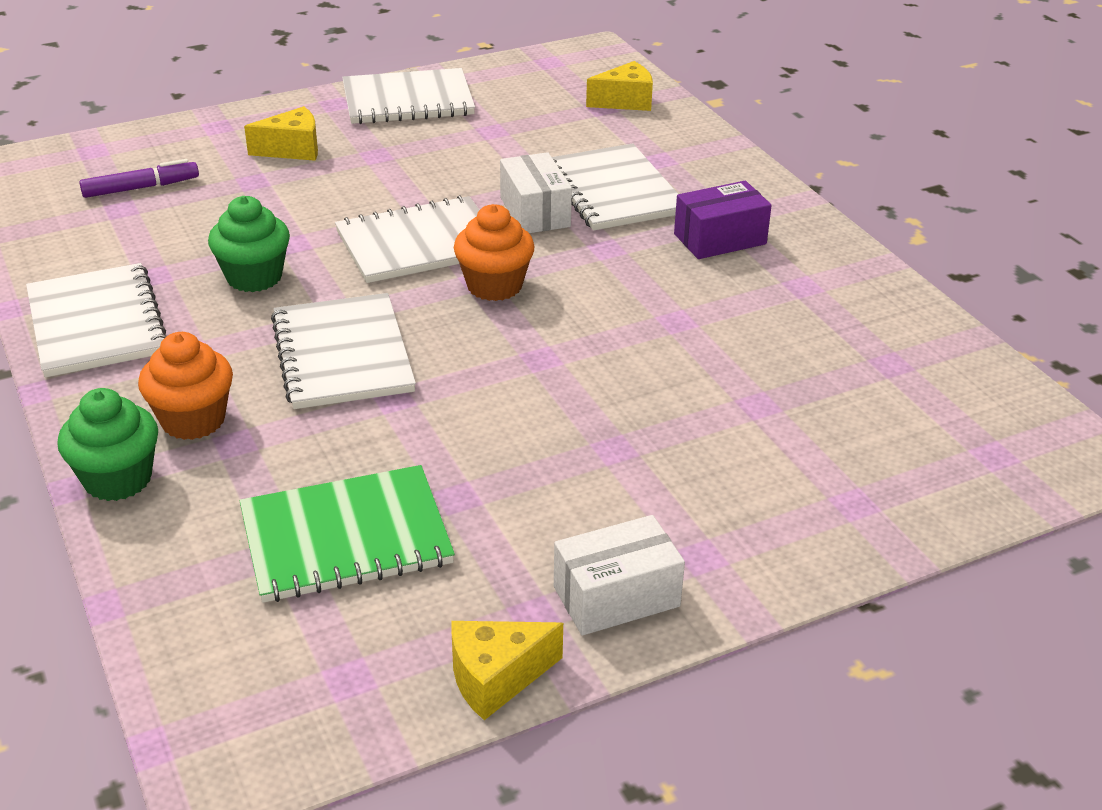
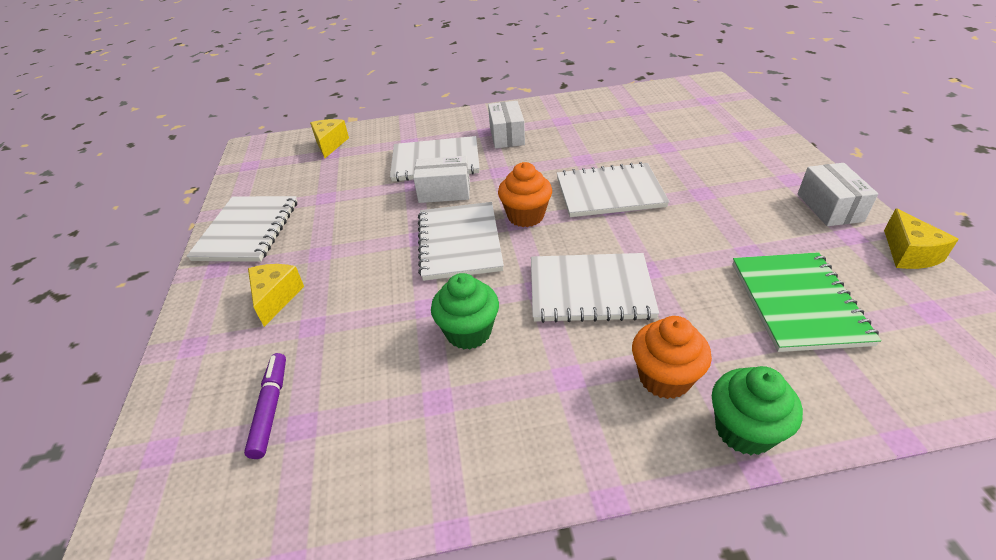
camera: 70 degrees left, 5 degrees up
(96, 323) = (505, 447): white notebook -> white notebook (609, 192)
(720, 239) = (506, 136): purple box -> white box

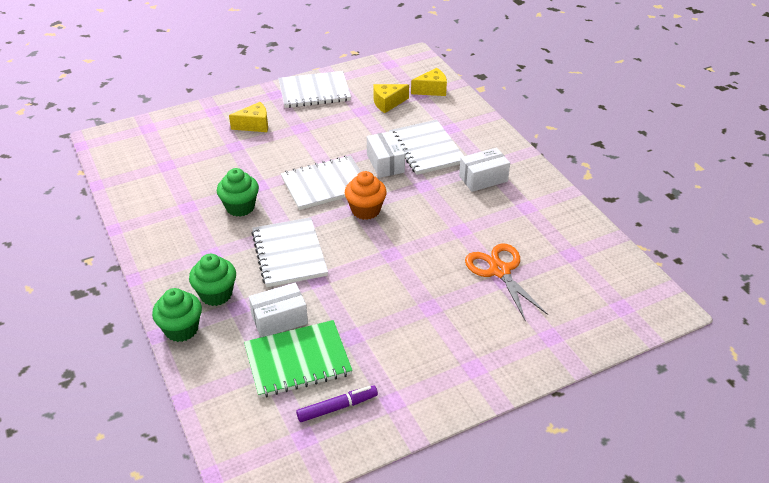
camera: 70 degrees right, 0 degrees up
(271, 408) = (176, 152): purple marker -> purple marker (337, 407)
(609, 192) = (412, 251): white notebook -> none
(651, 146) = (499, 270): none -> orange scissors
(664, 378) = (216, 294): orange cupcake -> green cupcake
(829, 207) = (432, 391): white box -> white box (279, 319)
(909, 253) = (375, 436): yellow cheese -> yellow cheese (388, 103)

